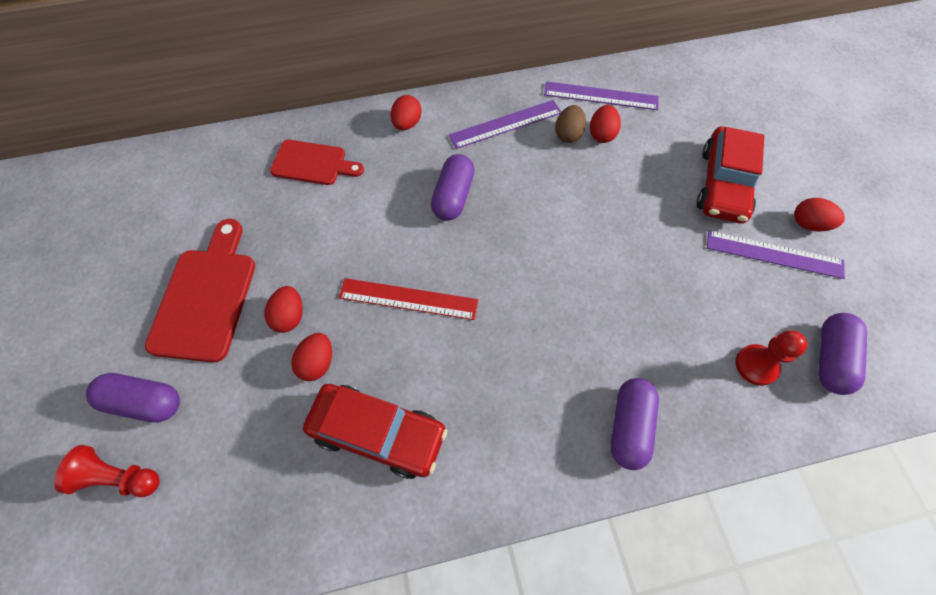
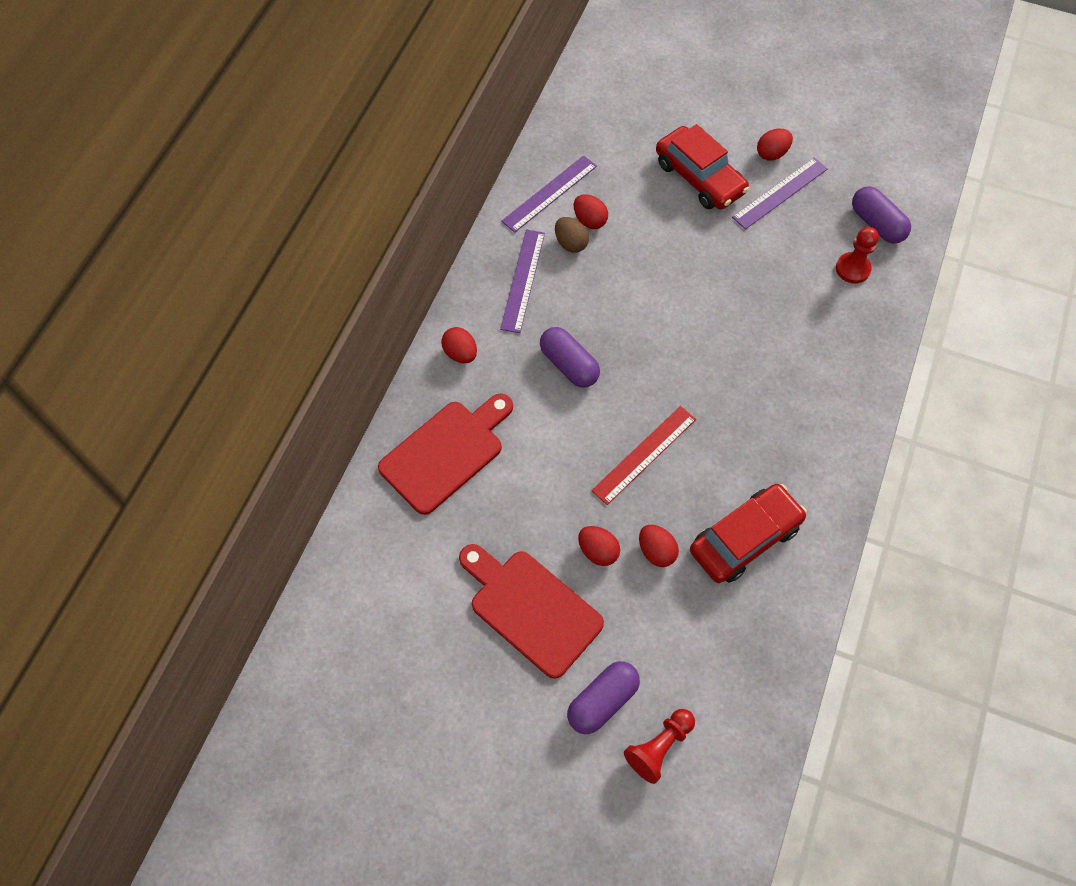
camera: 55 degrees left, 0 degrees up
(313, 163) = (446, 452): red cutting board -> red cutting board, size x1.52
(629, 426) = (845, 374): purple capsule -> none

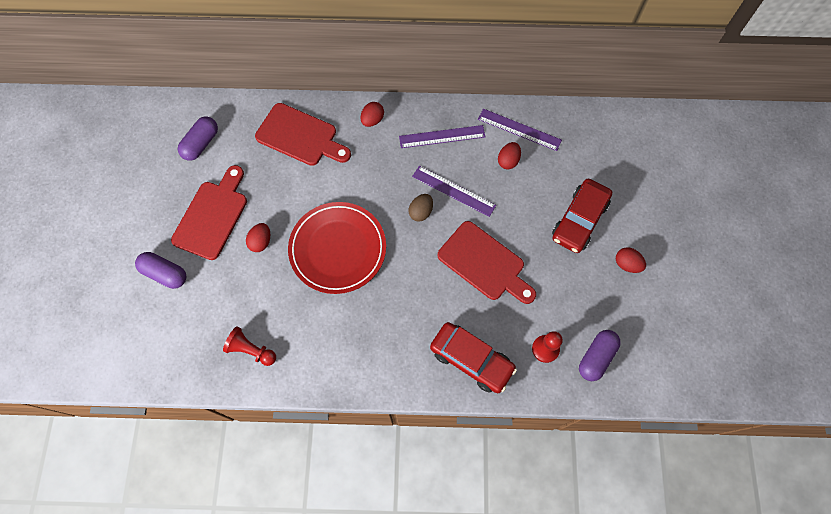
camera: 70 degrees right, 5 degrees up
(569, 365) = (388, 184): purple capsule -> purple capsule (201, 144)
(571, 243) = (484, 155): brown egg -> brown egg (421, 212)
(644, 454) = (338, 249): red ruler -> red plate
(656, 551) = (271, 276): red egg -> none
(659, 747) = (144, 314): red pawn -> red pawn (251, 350)
(722, 293) = (484, 263): none -> red cutting board
(745, 539) = (296, 328): red car -> red car (471, 360)
(780, 193) = (592, 279): purple ruler -> purple ruler (453, 190)

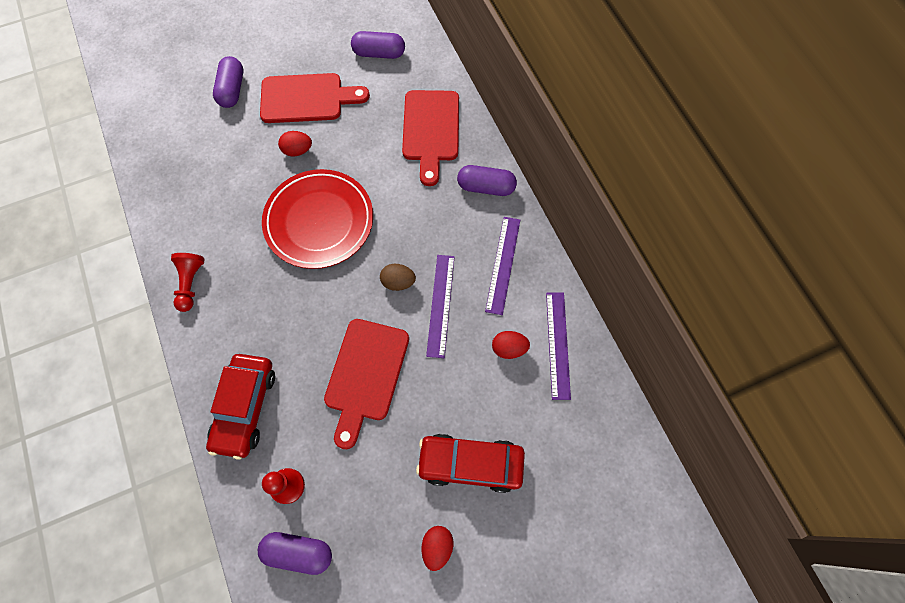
camera: 65 degrees right, 0 degrees up
(251, 350) = (182, 194): red pawn -> red pawn (190, 284)
(372, 120) = (486, 187): red egg -> purple capsule
(442, 137) = (503, 264): purple ruler -> purple ruler turned 45 degrees clockwise

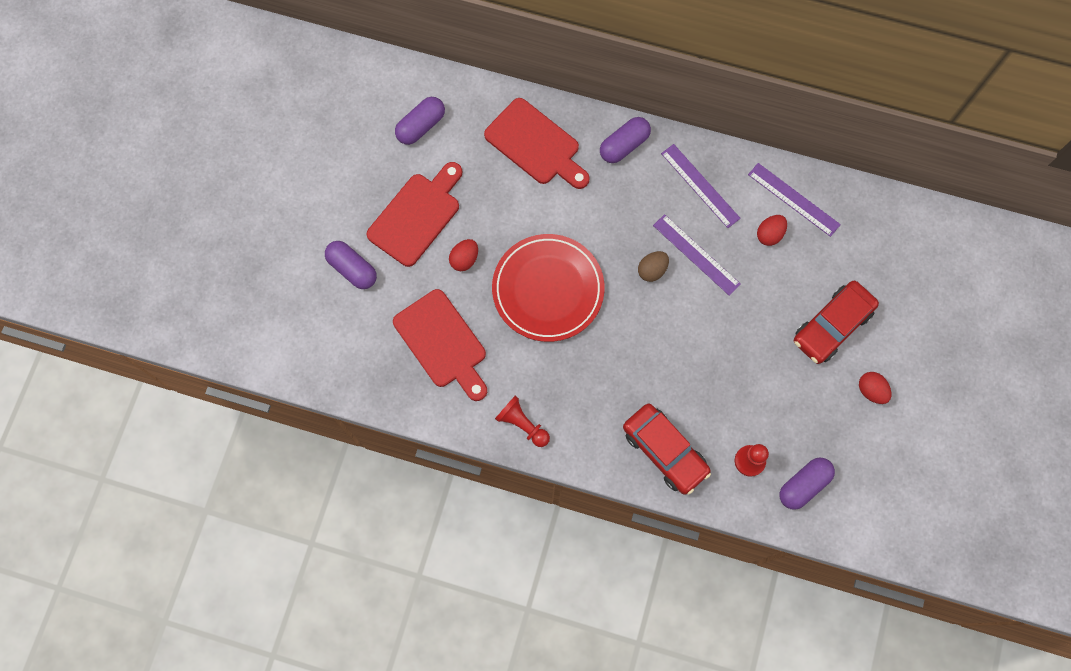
camera: 50 degrees left, 5 degrees up
(366, 375) = (708, 348): red cutting board -> red cutting board (443, 342)

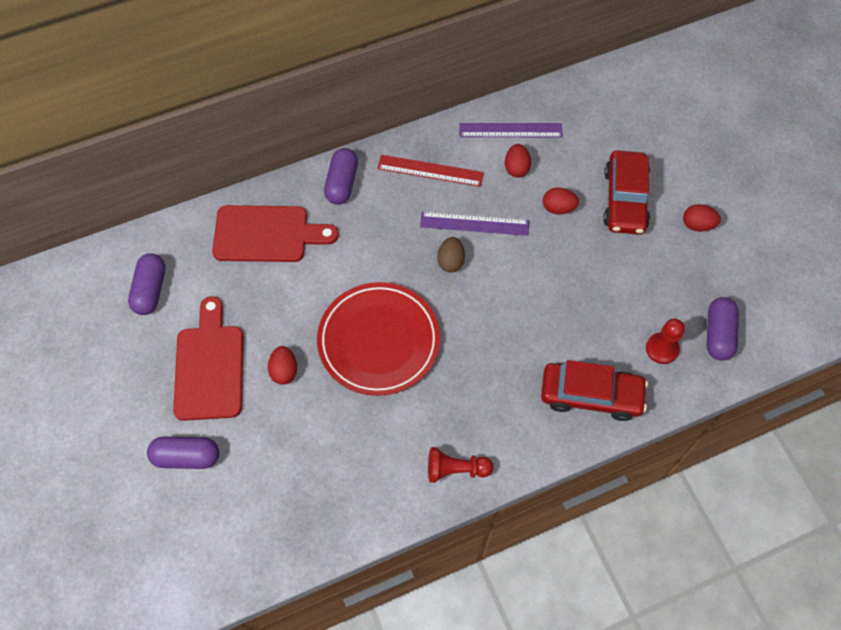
camera: 40 degrees left, 10 degrees down
(443, 342) = (325, 456): red cutting board -> none
(700, 186) = (430, 171): purple ruler -> red ruler
(772, 292) = (558, 208): none -> red egg

